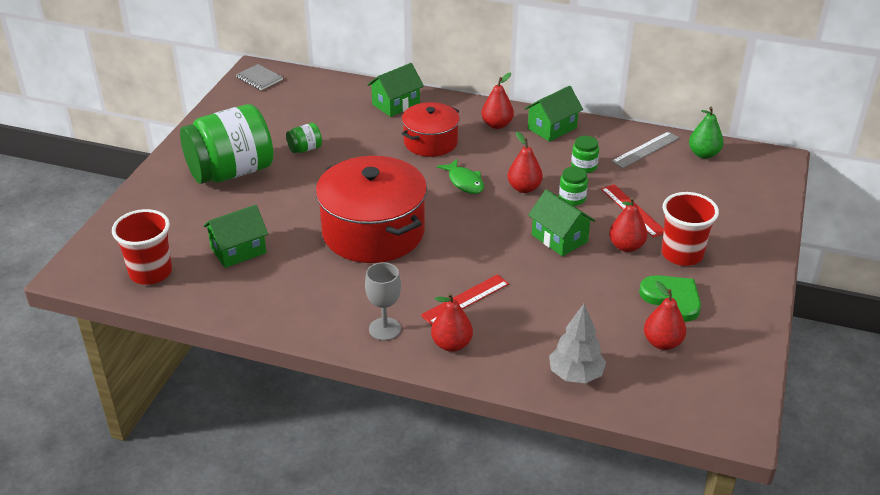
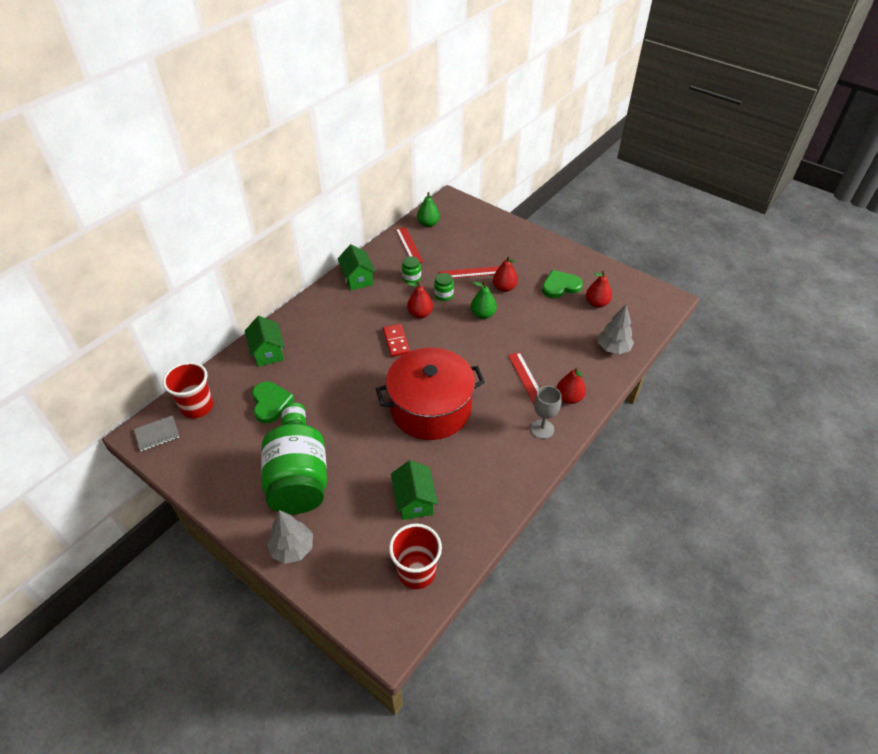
camera: 70 degrees left, 10 degrees up
(157, 189) = (293, 548): none -> grey tree
(327, 126) = (270, 403): none -> green heart
(430, 142) = (334, 346): red pot -> none
(464, 182) = (396, 341): green fish -> red domino
(497, 125) = (335, 304): red pear -> none
(559, 238) = (483, 314): green house -> green pear
(645, 149) = (409, 245): grey ruler -> red ruler
(682, 254) = (522, 268): red cup -> red cup (197, 407)

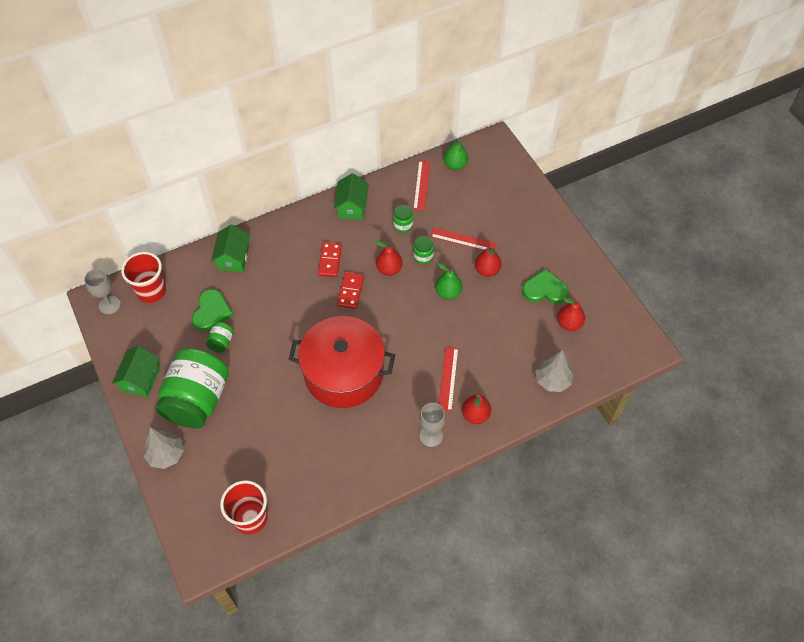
camera: 25 degrees right, 10 degrees up
(157, 434) = (109, 305): grey notebook -> grey goblet
(362, 324) = (330, 260): none -> red domino
(414, 500) = (282, 455): green house -> green house (141, 379)

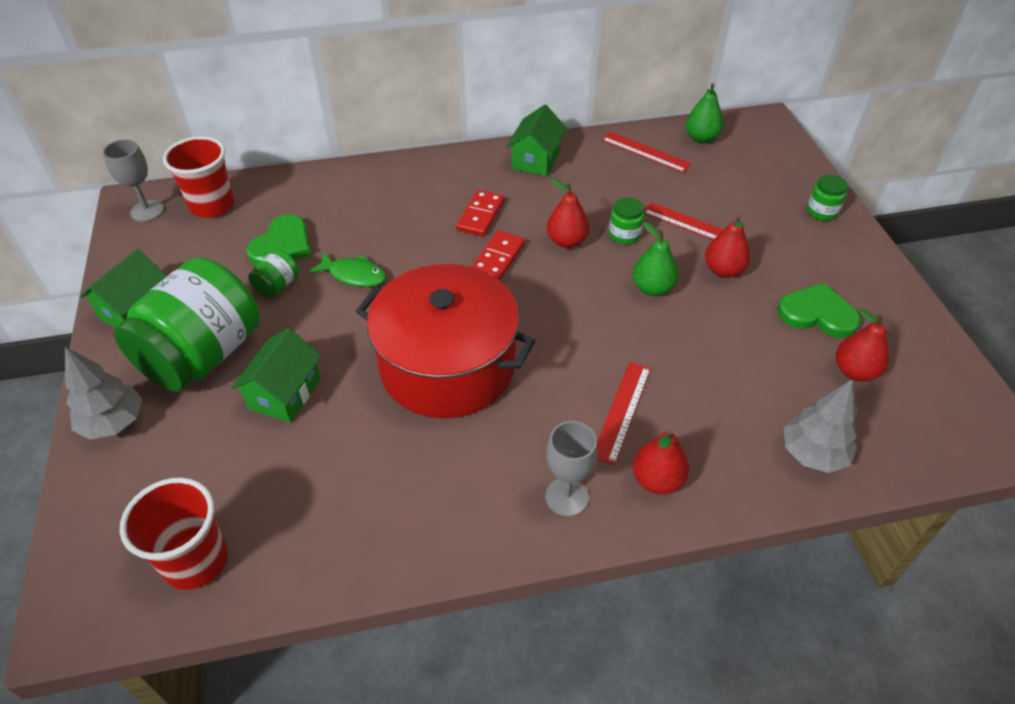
camera: 15 degrees right, 10 degrees down
(233, 258) = (344, 188): green house -> green house (285, 393)
(266, 324) = (354, 275): none -> green fish
(403, 225) = (604, 193): green jar -> green jar (822, 211)
(421, 185) = (645, 152): red ruler -> red ruler turned 75 degrees counterclockwise

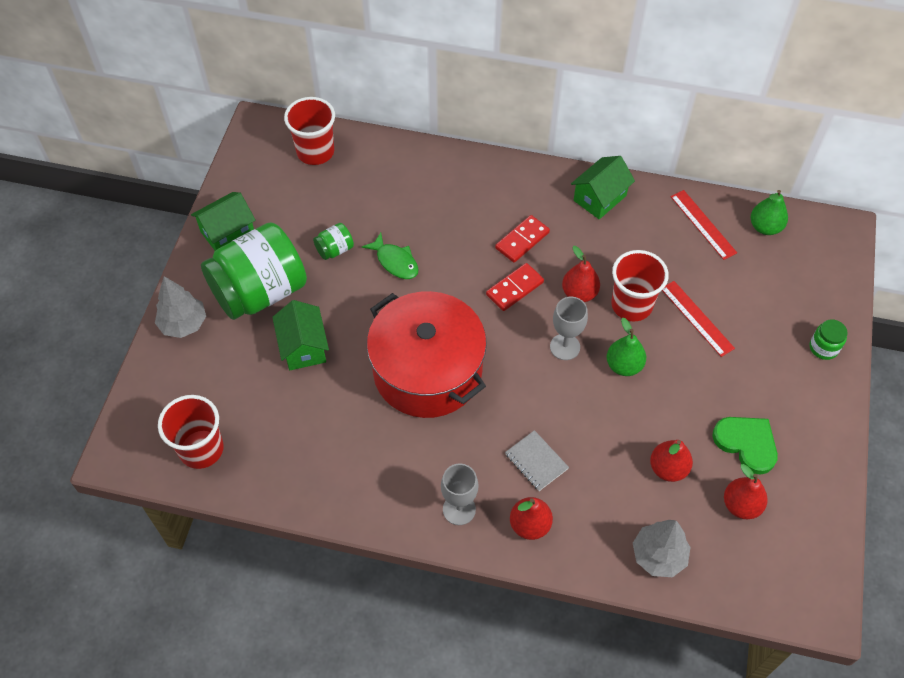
camera: 25 degrees right, 10 degrees up
(147, 211) = (265, 139): grey goblet -> grey goblet (565, 347)
(282, 245) = (353, 212): green heart -> none
(285, 393) = (303, 347): green house -> green house turned 60 degrees counterclockwise
(622, 411) = (536, 461): red ruler -> grey notebook
(624, 235) = (631, 305): green jar -> red cup
(723, 270) = (694, 372): red pear -> red pear (668, 468)

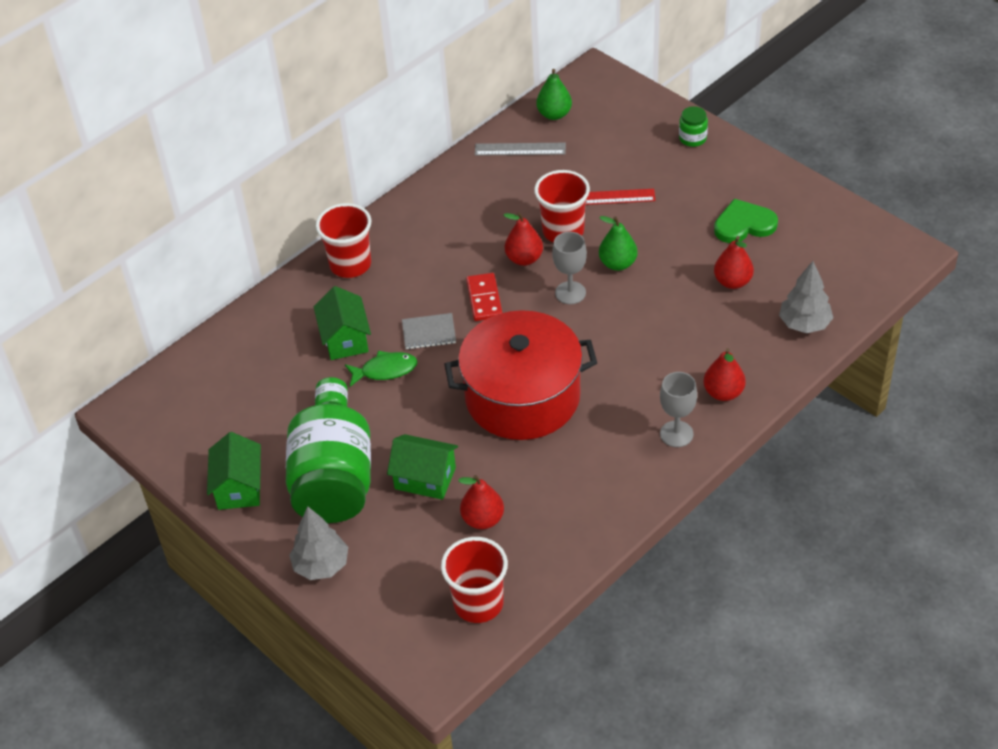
camera: 55 degrees left, 10 degrees down
(315, 152) = (201, 377): red cup -> red cup (350, 264)
(522, 240) = (437, 271): red domino -> none
(536, 461) = (667, 362): grey notebook -> grey notebook (429, 333)
(599, 198) = (436, 200): green house -> green house (345, 339)
(703, 224) = (520, 149): red ruler -> grey ruler
(741, 505) = (794, 254): red pear -> red pear (483, 519)

